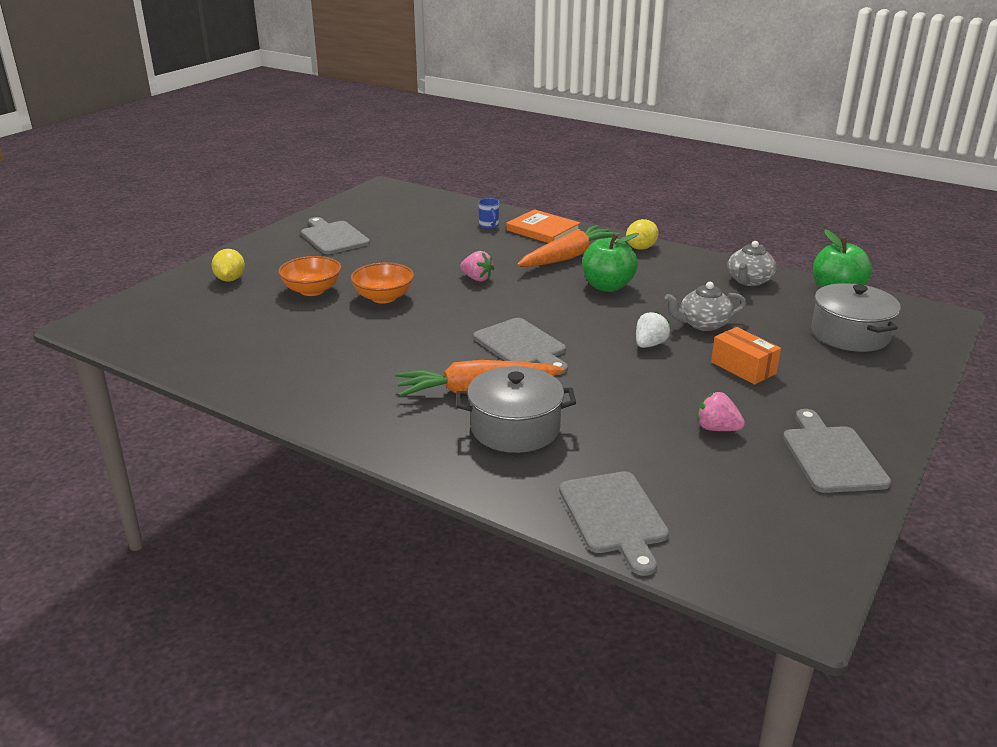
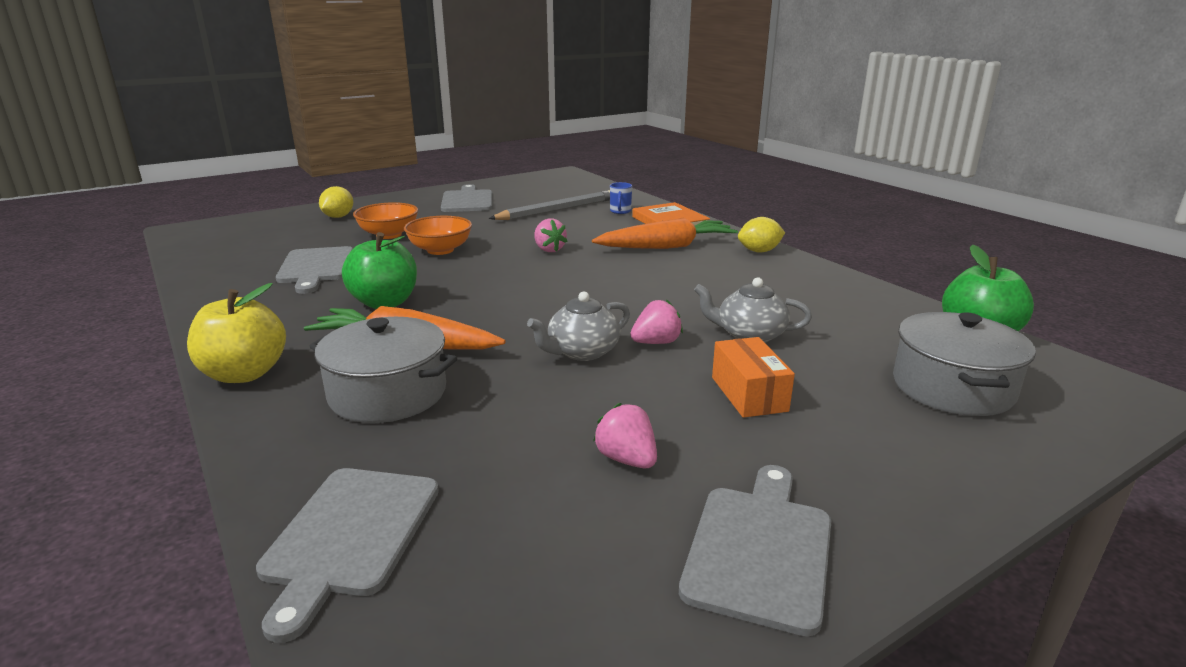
camera: 25 degrees right, 5 degrees down
(386, 442) = (244, 374): none -> yellow apple
(432, 234) = (557, 210): none -> grey pencil
(522, 346) = (511, 315): grey cutting board -> grey cutting board (316, 267)
(607, 286) = (677, 278): green apple -> green apple (385, 303)
(649, 344) = (656, 343): white strawberry -> pink strawberry
(749, 281) = (861, 302): grey teapot -> grey teapot (582, 352)

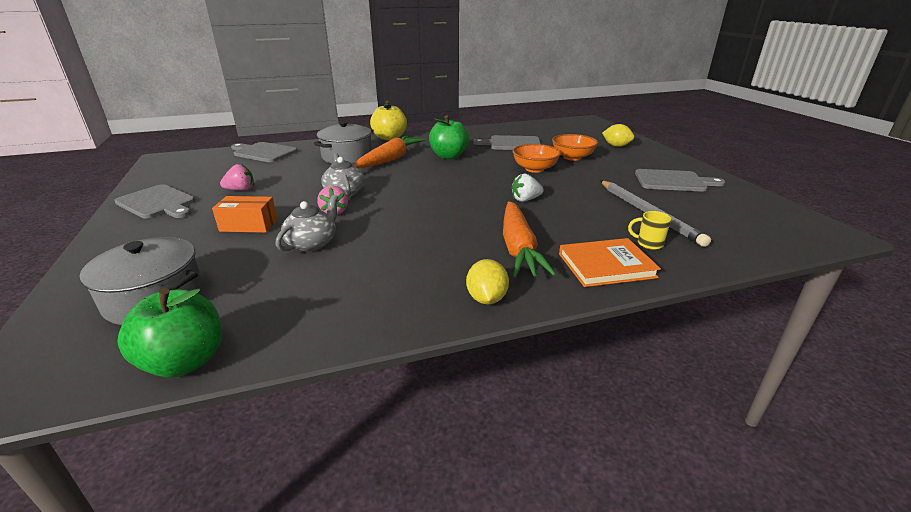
camera: 105 degrees right, 5 degrees up
(549, 250) = (525, 200): pink strawberry -> white strawberry
(620, 211) = (648, 244): blue mug -> yellow mug

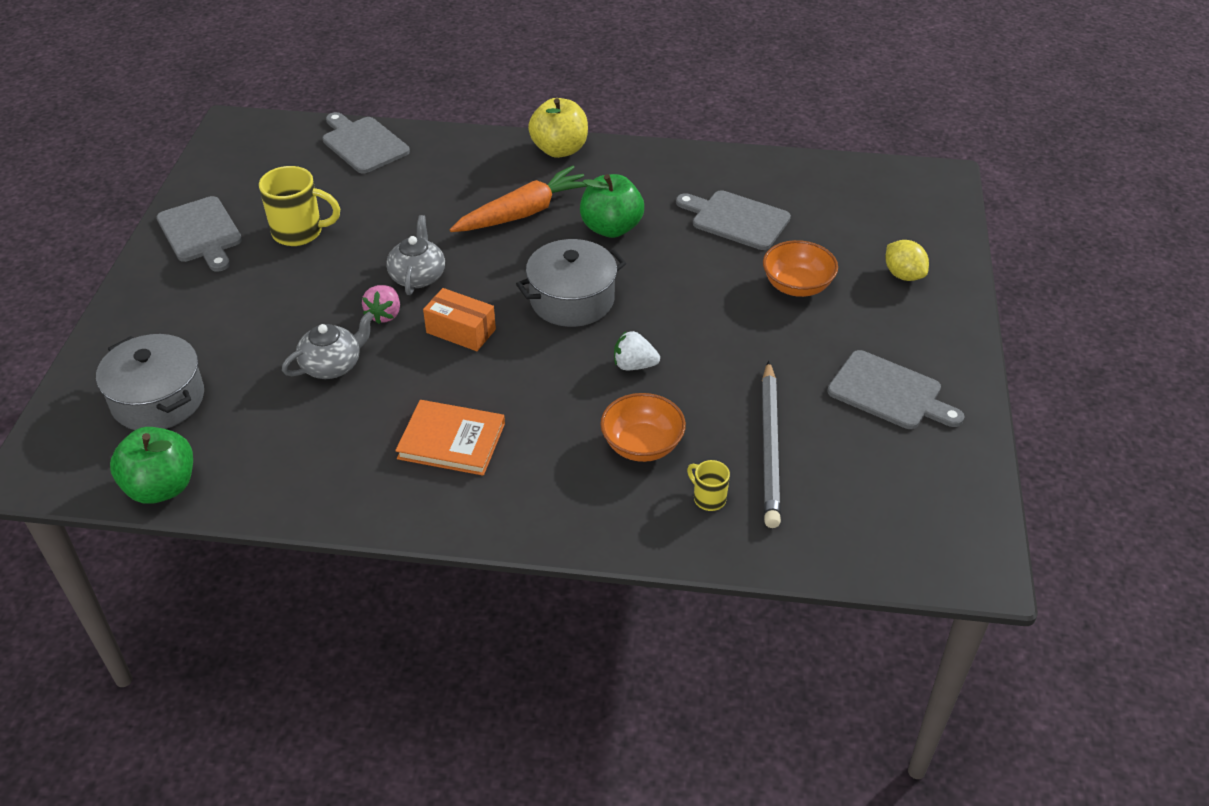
camera: 25 degrees right, 15 degrees up
(241, 190) = (300, 232): pink strawberry -> yellow mug
(248, 225) = (281, 310): orange box -> orange box (461, 331)
(347, 156) = (468, 187): grey pot -> grey pot (572, 299)
(486, 298) = (453, 512): yellow lemon -> none
(518, 248) = (547, 451): orange carrot -> none
(534, 169) = (710, 299): orange bowl -> orange bowl (642, 445)
(606, 265) = (621, 513): orange book -> orange book (451, 441)

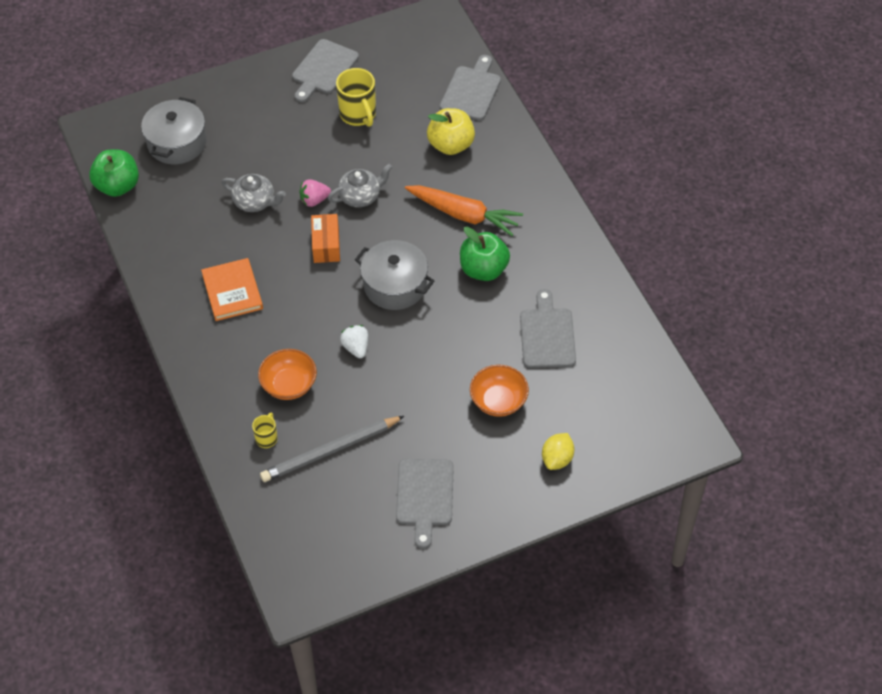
camera: 60 degrees right, 10 degrees up
(559, 149) = (549, 197): yellow apple -> yellow apple (451, 145)

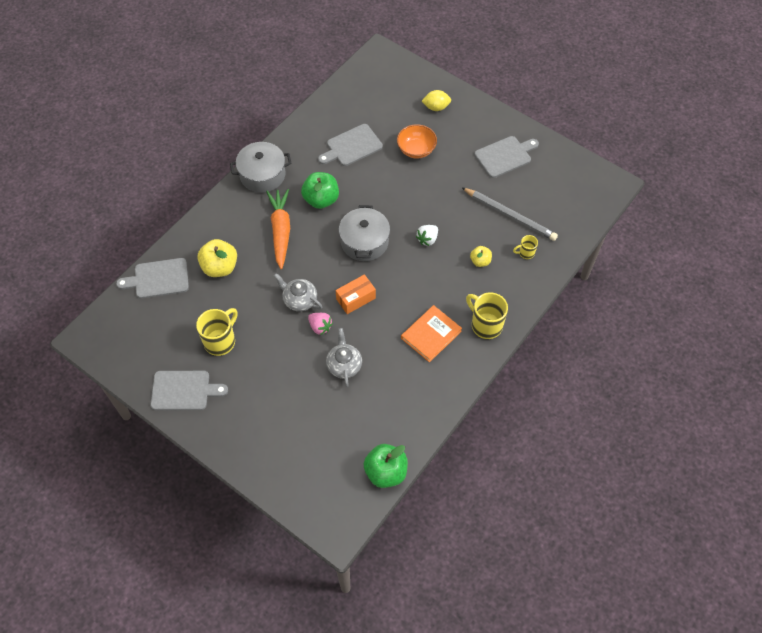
camera: 120 degrees left, 5 degrees up
(177, 143) = (318, 455): grey pot -> grey pot (262, 175)
(206, 347) = (485, 325): none -> yellow mug
(289, 385) = (480, 261): orange bowl -> yellow apple

